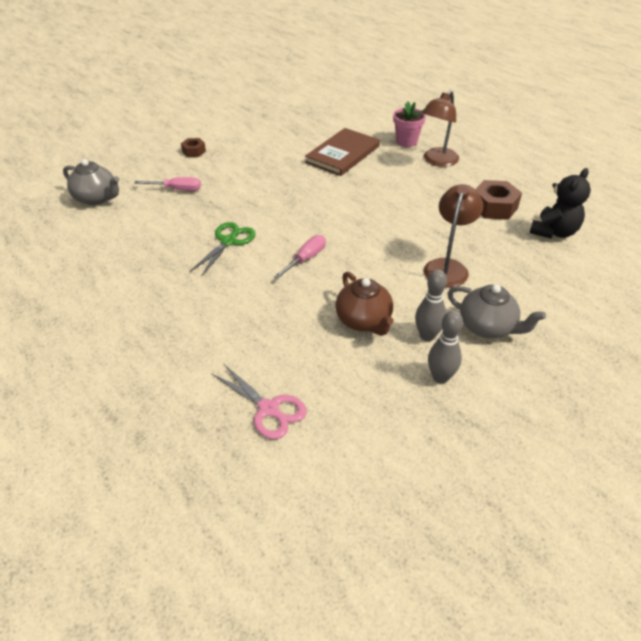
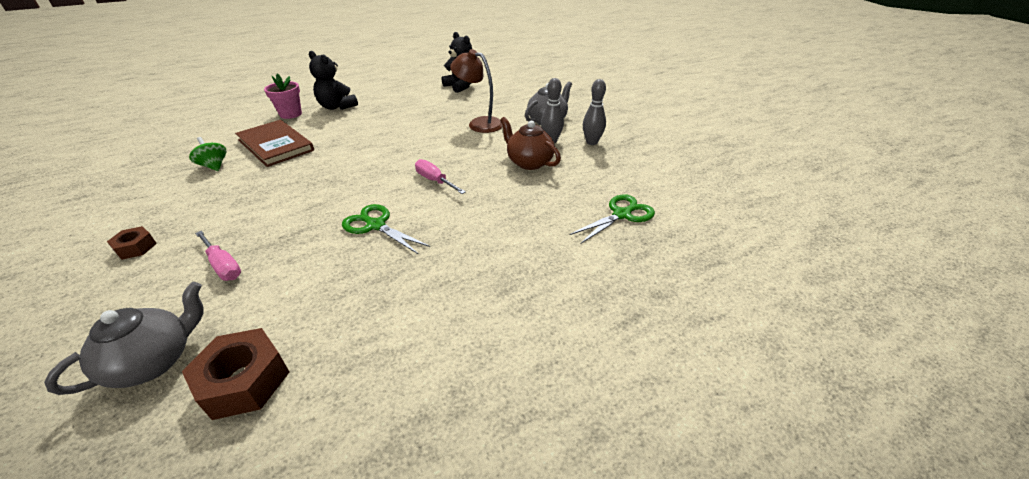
camera: 80 degrees left, 5 degrees down
(177, 189) = (223, 265): pink screwdriver -> pink screwdriver turned 120 degrees clockwise
(268, 409) = (621, 215): pink scissors -> green scissors
(299, 139) = (214, 166): none -> green spinning top
(364, 321) = (529, 162): brown teapot -> brown teapot turned 120 degrees counterclockwise
(437, 161) = (337, 107): brown lamp -> black teddy bear
(494, 207) = (419, 98): brown nut -> brown nut (245, 381)

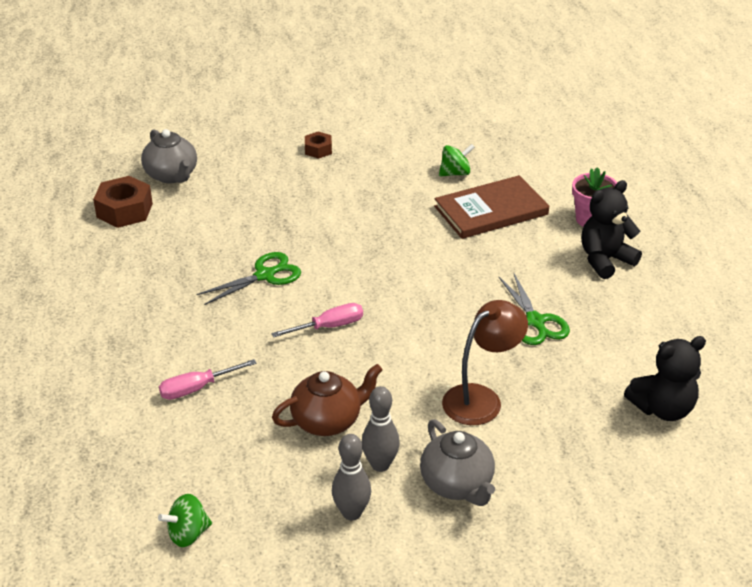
camera: 110 degrees right, 0 degrees up
(223, 265) = (261, 193): pink screwdriver -> pink screwdriver (197, 388)
(621, 215) = (157, 467): green scissors -> green scissors (535, 321)
(659, 186) = (188, 534): none -> green spinning top

